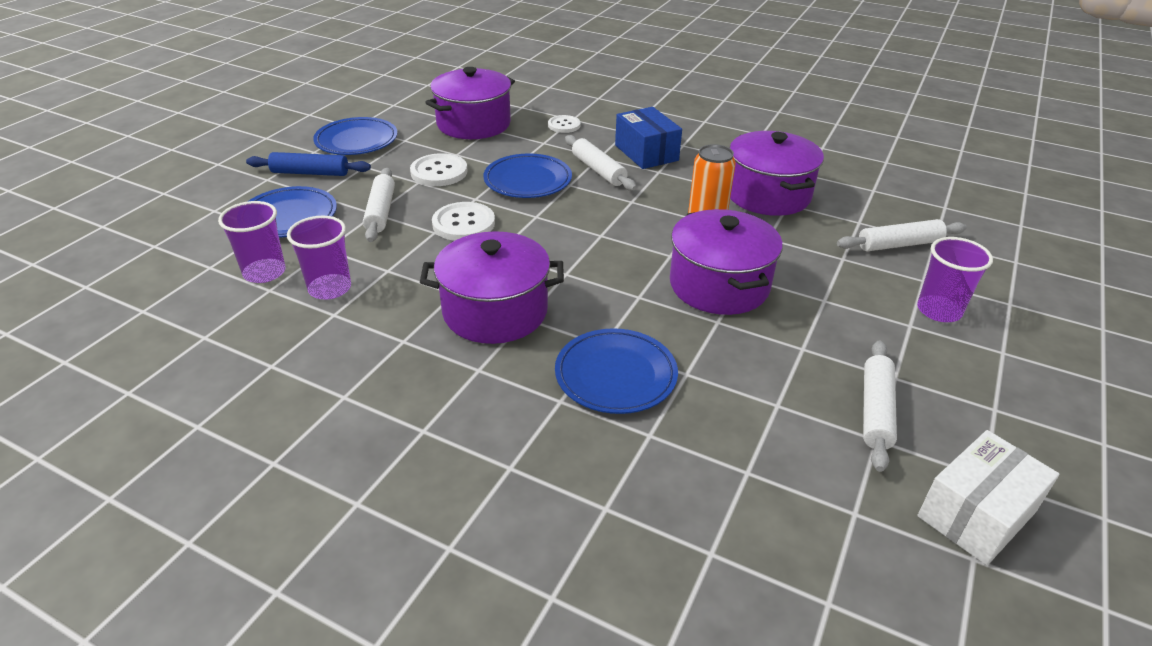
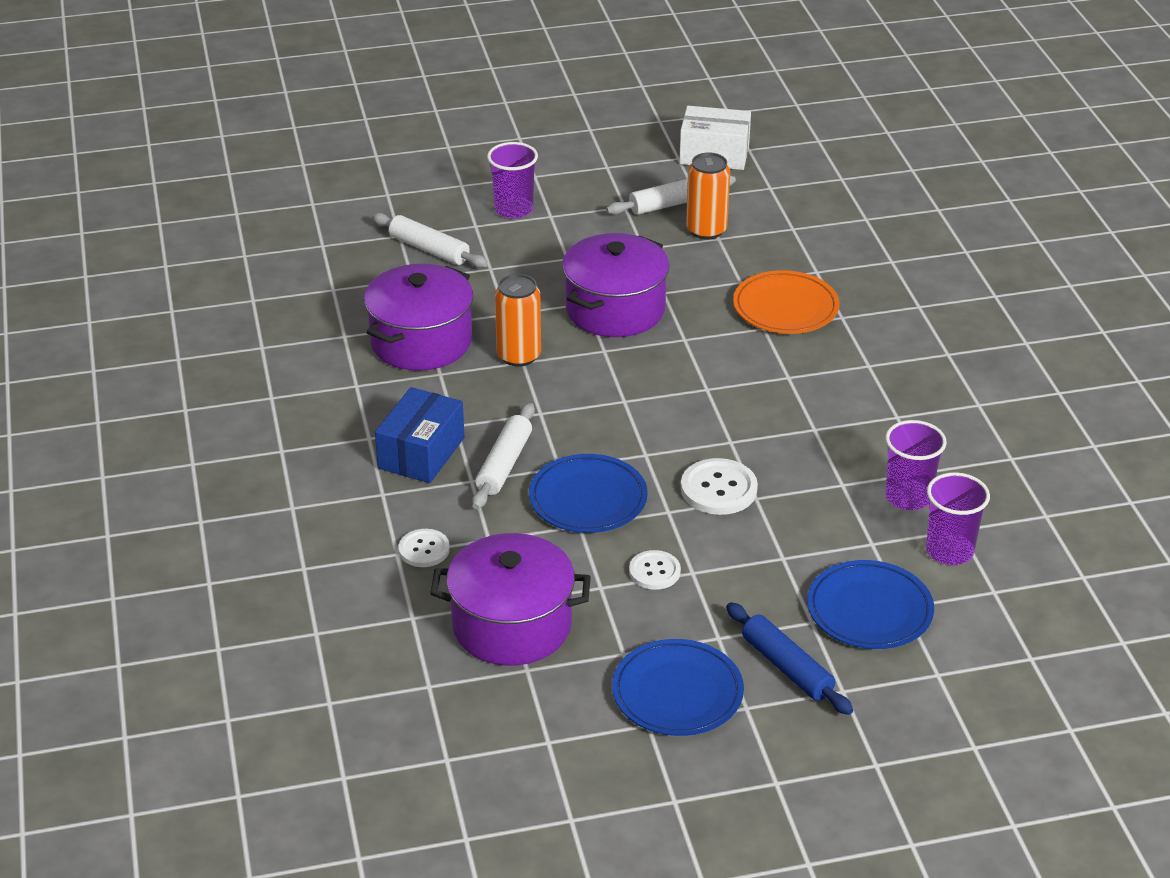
camera: 130 degrees left, 0 degrees up
(381, 212) = (775, 555): white rolling pin -> none
(439, 172) = (654, 571): white button -> white button, size x0.64
(495, 311) = (803, 395): purple pot -> none
(615, 375) = (785, 307): blue plate -> orange plate
(800, 405) = (706, 230): none -> orange can

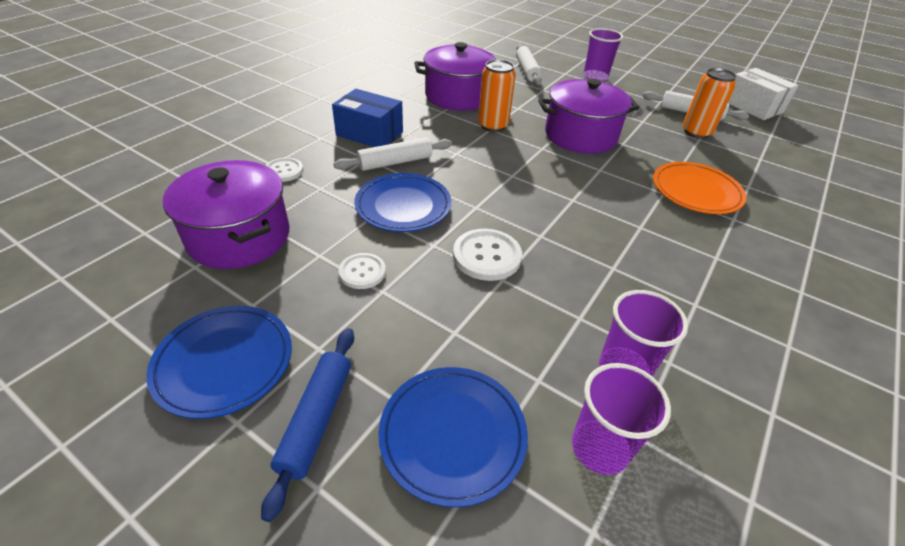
camera: 45 degrees right, 5 degrees up
(421, 453) = (369, 133): blue box -> blue box turned 45 degrees clockwise

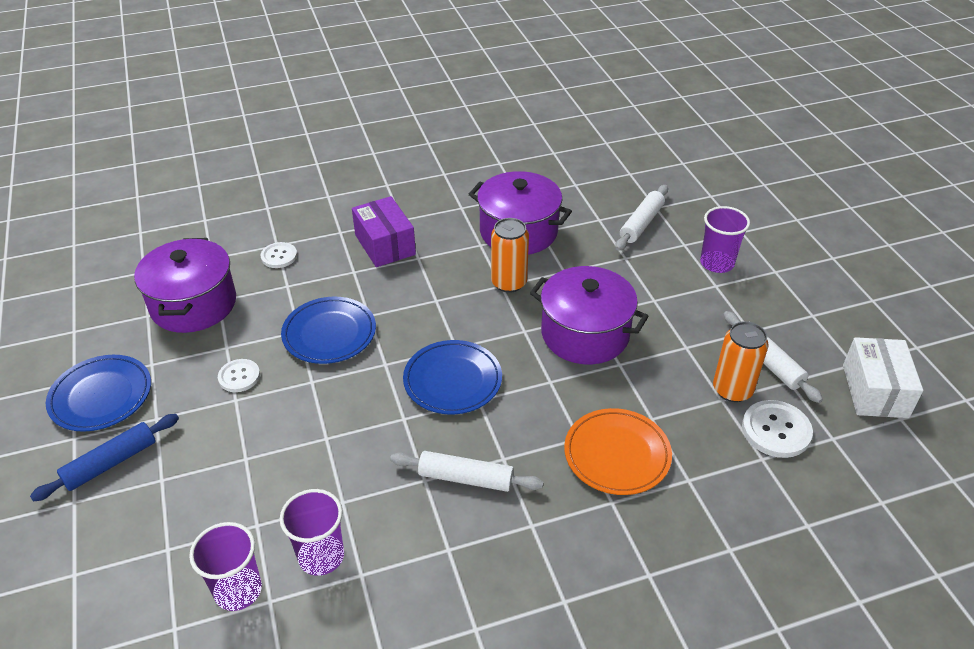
camera: 40 degrees right, 0 degrees up
(369, 133) = (385, 245): blue box -> purple box
(395, 162) = (372, 286): white rolling pin -> white rolling pin (466, 478)
(452, 435) = (167, 522): blue plate -> blue plate (452, 380)
(487, 256) = (338, 412): white button -> white button (776, 430)

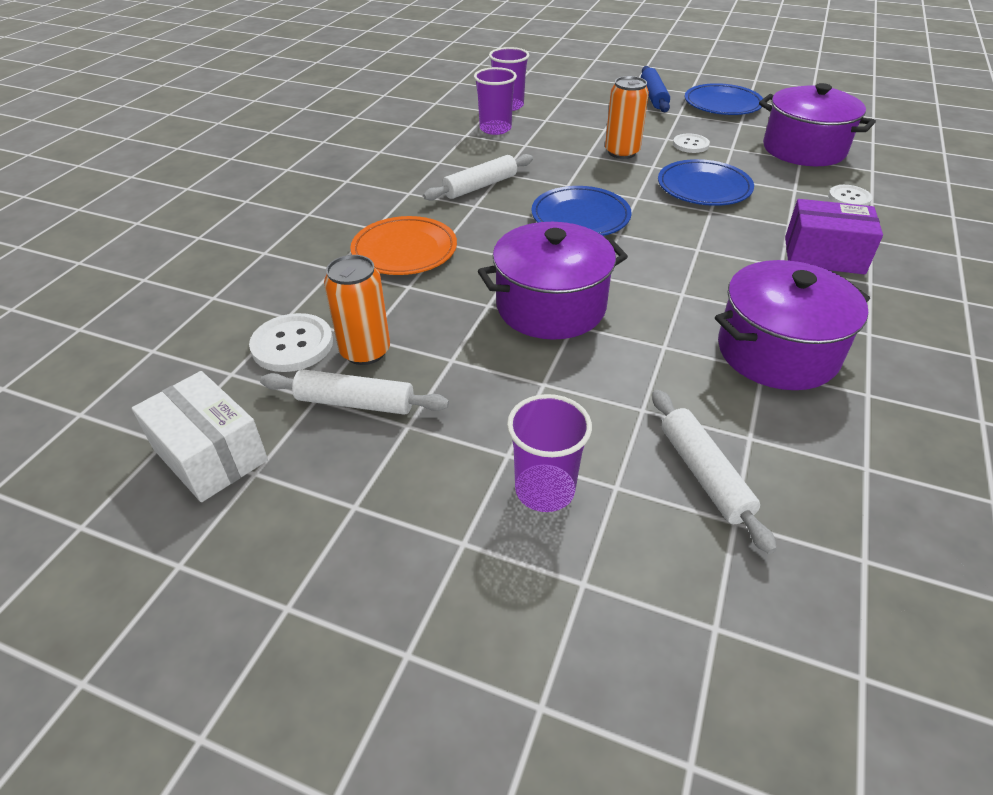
camera: 130 degrees right, 0 degrees up
(509, 283) = (682, 300): orange can -> orange can (622, 152)

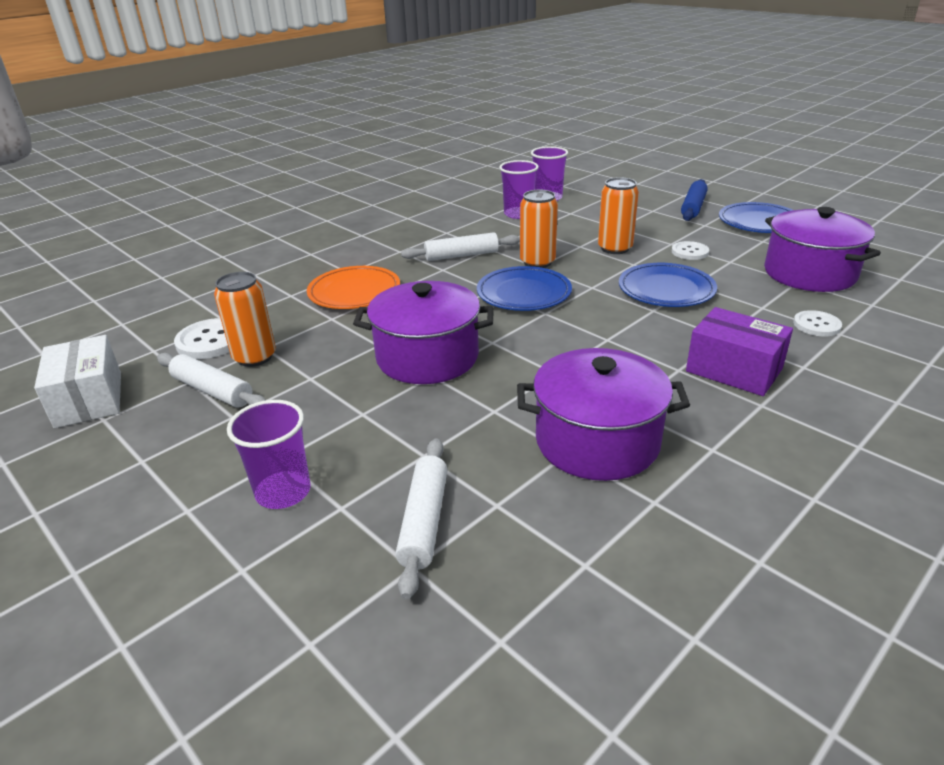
camera: 25 degrees right, 10 degrees down
(563, 180) = (537, 262): none -> orange can

